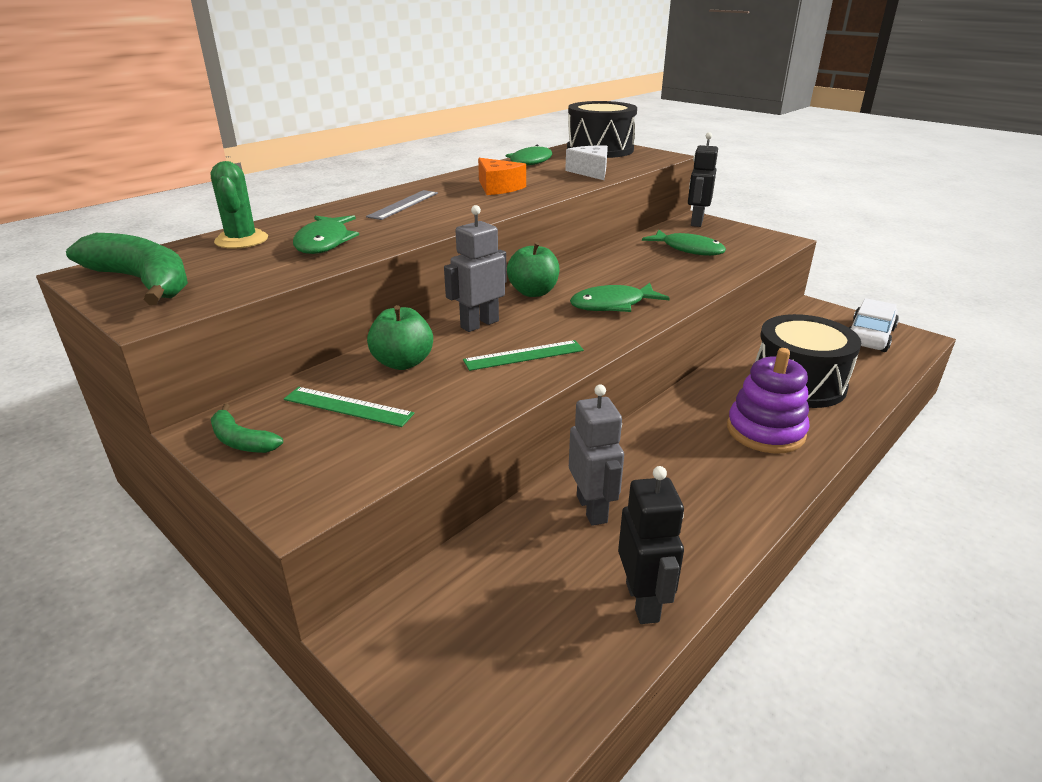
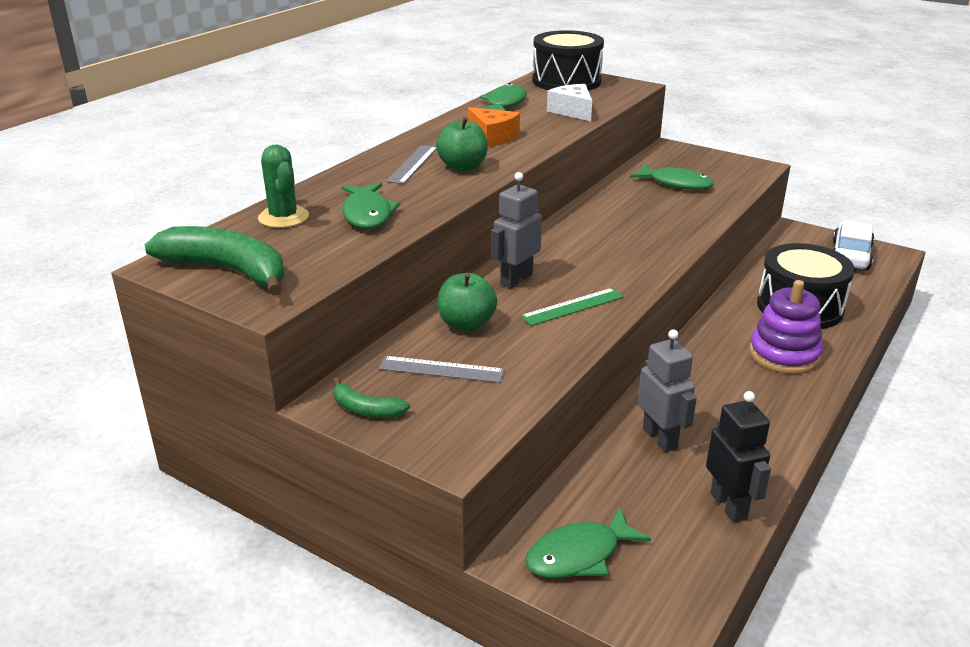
camera: 10 degrees left, 0 degrees up
(348, 406) = (441, 369): green ruler -> grey ruler
(533, 292) = (550, 242): green apple -> green apple (463, 167)
(612, 305) = (629, 249): green fish -> green fish (579, 555)
(696, 222) = (671, 151): black robot -> none

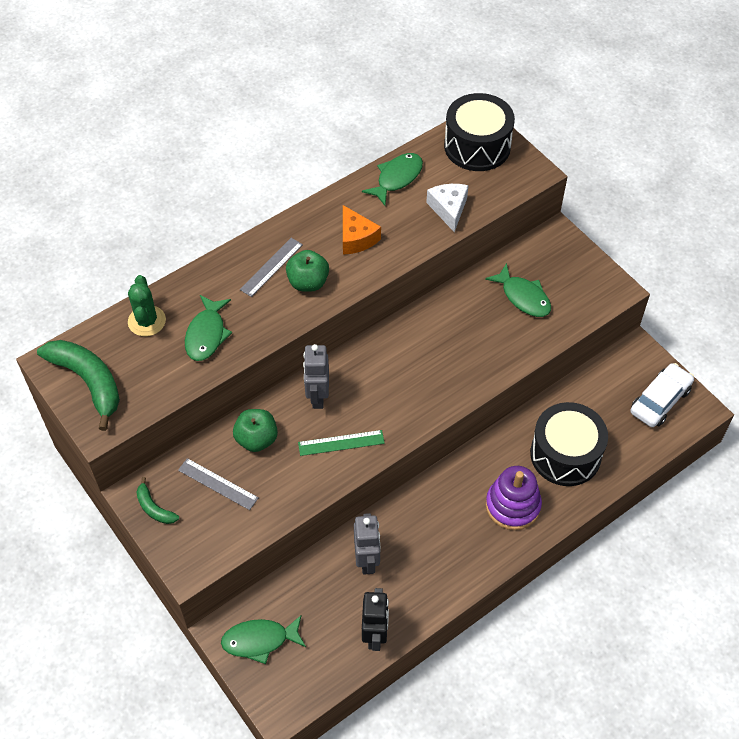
camera: 20 degrees right, 25 degrees up
(516, 279) = (317, 396): grey robot -> grey robot turned 60 degrees counterclockwise

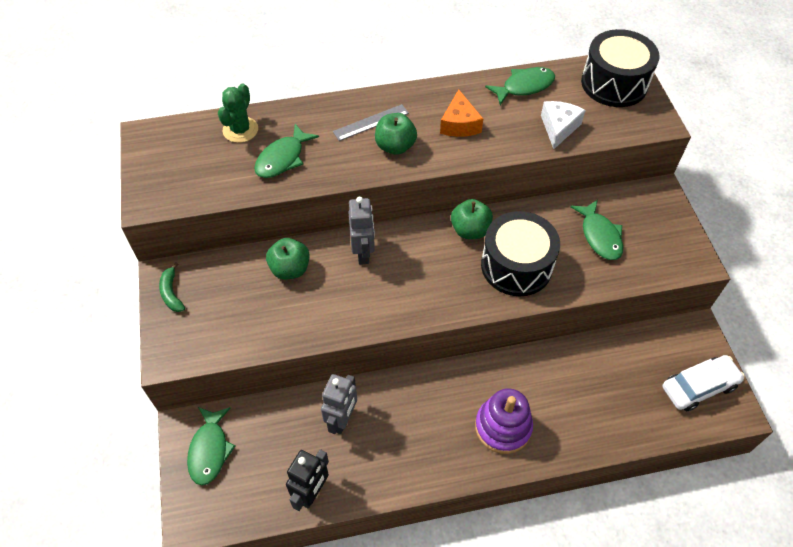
camera: 25 degrees right, 0 degrees up
(88, 382) = (163, 161): green banana -> none
(218, 484) = (235, 294): grey ruler -> none
(259, 640) = (210, 450): green fish -> green fish turned 105 degrees counterclockwise
(317, 396) = (363, 252): grey robot -> grey robot turned 150 degrees clockwise
(341, 443) = (361, 301): green ruler -> none
(405, 336) = (470, 230): none -> green apple
(565, 454) = (578, 400): black drum -> black drum (516, 266)

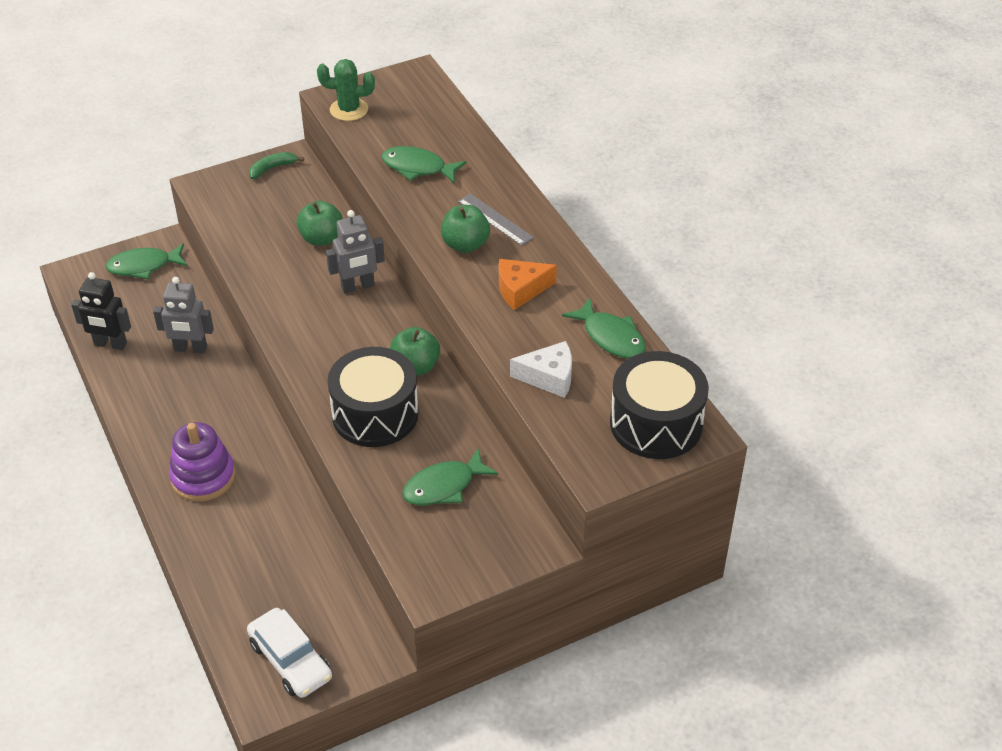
camera: 75 degrees right, 10 degrees down
(240, 130) = (447, 130): green cactus -> green cactus (349, 109)

